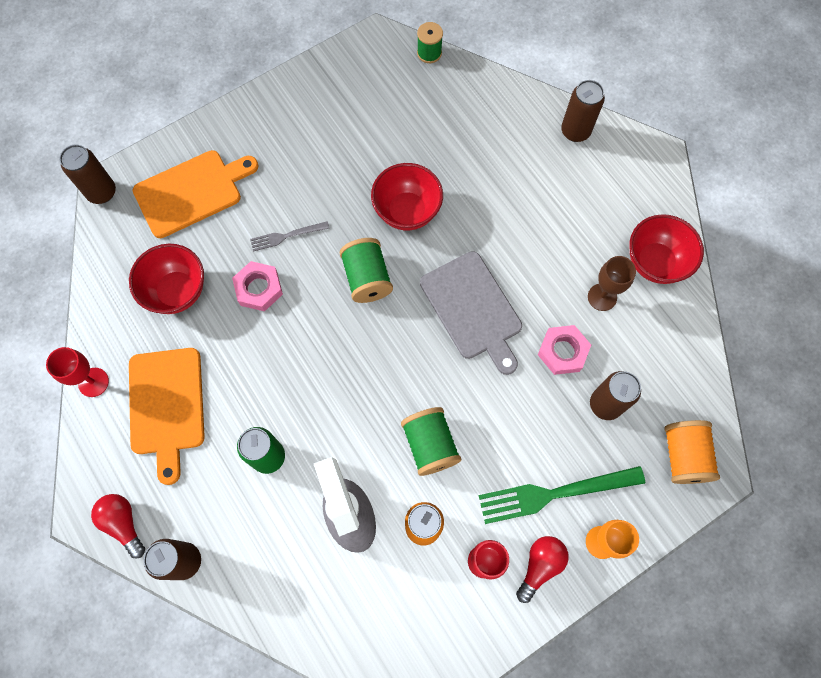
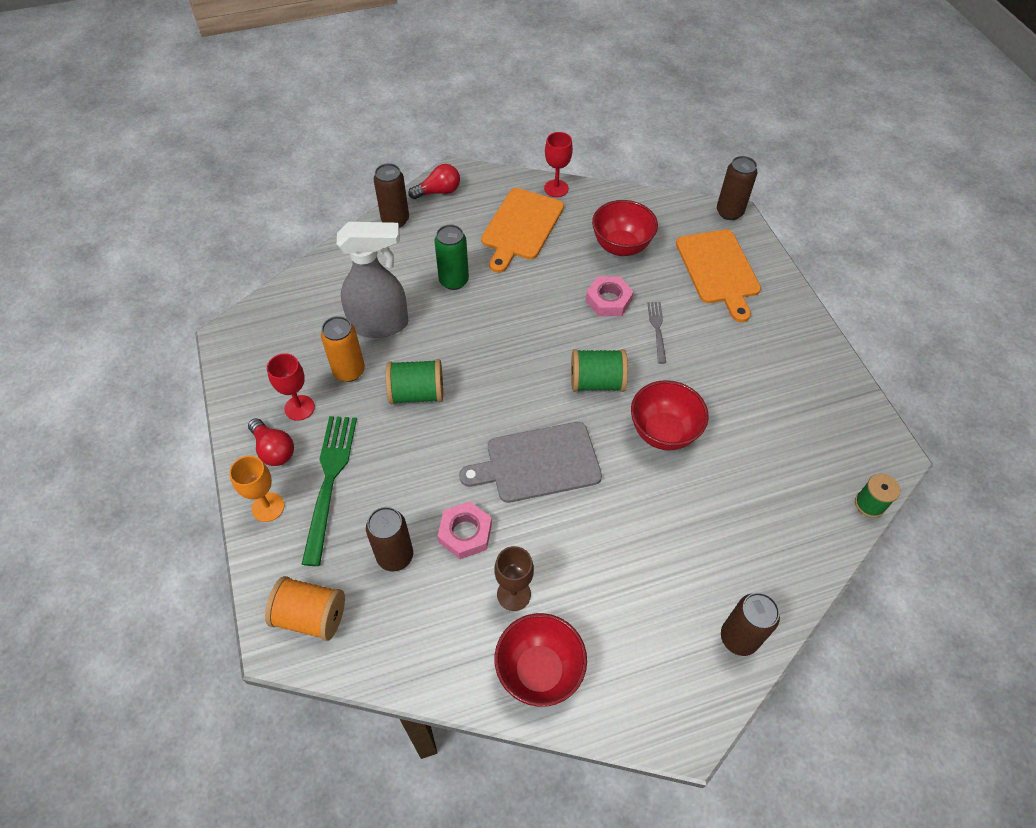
camera: 105 degrees right, 15 degrees down
(167, 405) = (521, 227): orange cutting board -> orange cutting board turned 75 degrees counterclockwise

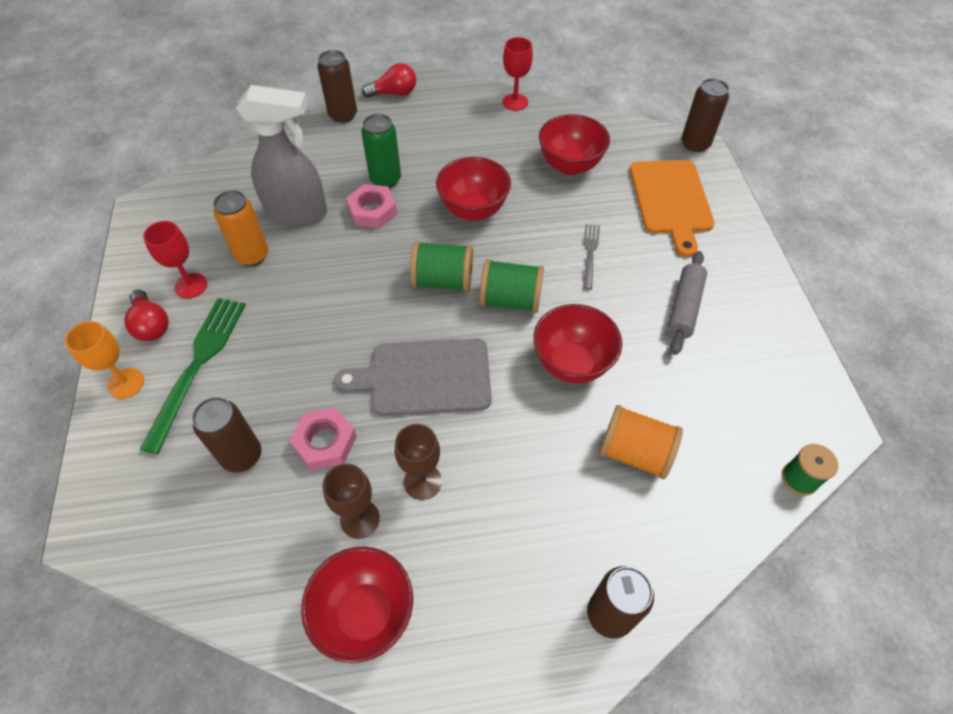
camera: 10 degrees right, 0 degrees up
(311, 616) = (132, 508): orange spool -> orange spool (634, 452)
(417, 393) = (315, 287): green spool -> green spool (443, 281)
(521, 227) = (469, 135): orange cutting board -> none
(543, 301) = (473, 210): none -> red bowl
(559, 554) = (422, 481): none -> brown goblet
(608, 300) = (543, 217): pink nut -> pink nut (372, 211)
(749, 369) = (684, 307): none -> grey rolling pin

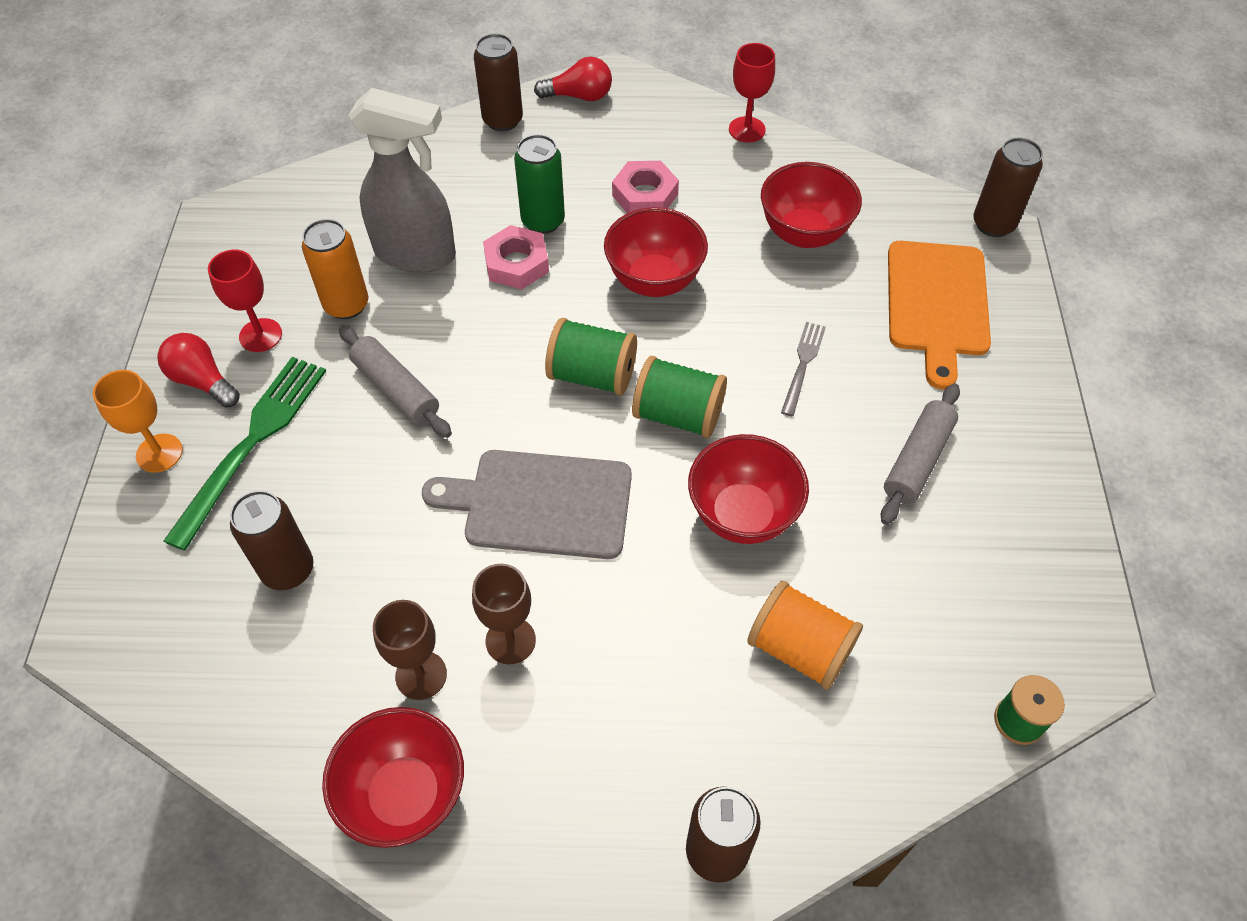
camera: 10 degrees right, 0 degrees up
(151, 325) = (202, 381): red light bulb -> red light bulb turned 150 degrees clockwise
(301, 311) = (396, 389): none -> grey rolling pin
(325, 442) = (395, 569): pink nut -> pink nut (645, 195)

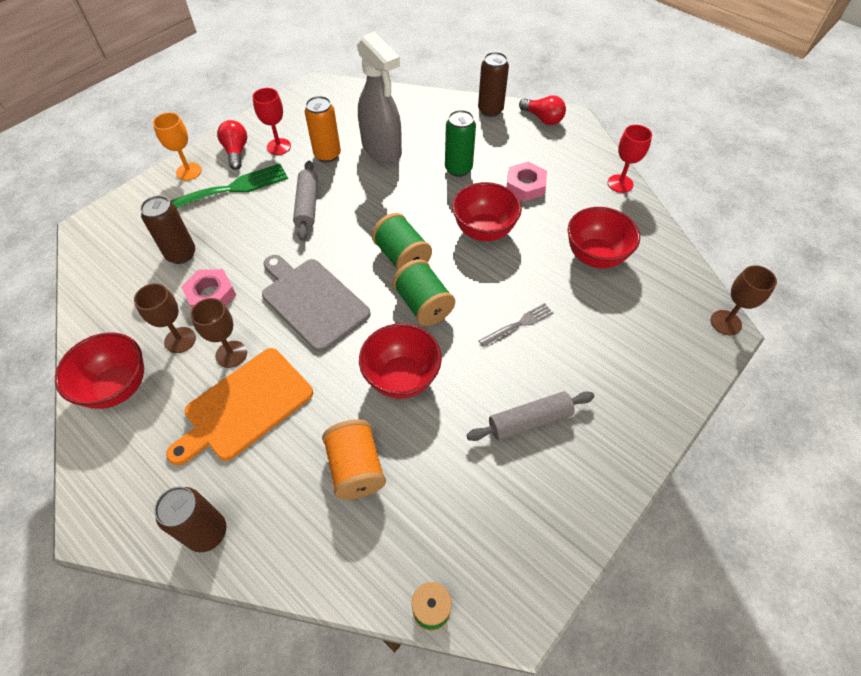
camera: 40 degrees right, 0 degrees up
(516, 263) = (423, 181): pink nut -> pink nut (211, 295)
(937, 303) = (637, 344): orange cutting board -> orange cutting board (245, 406)
(993, 224) = (725, 322): brown can -> brown goblet

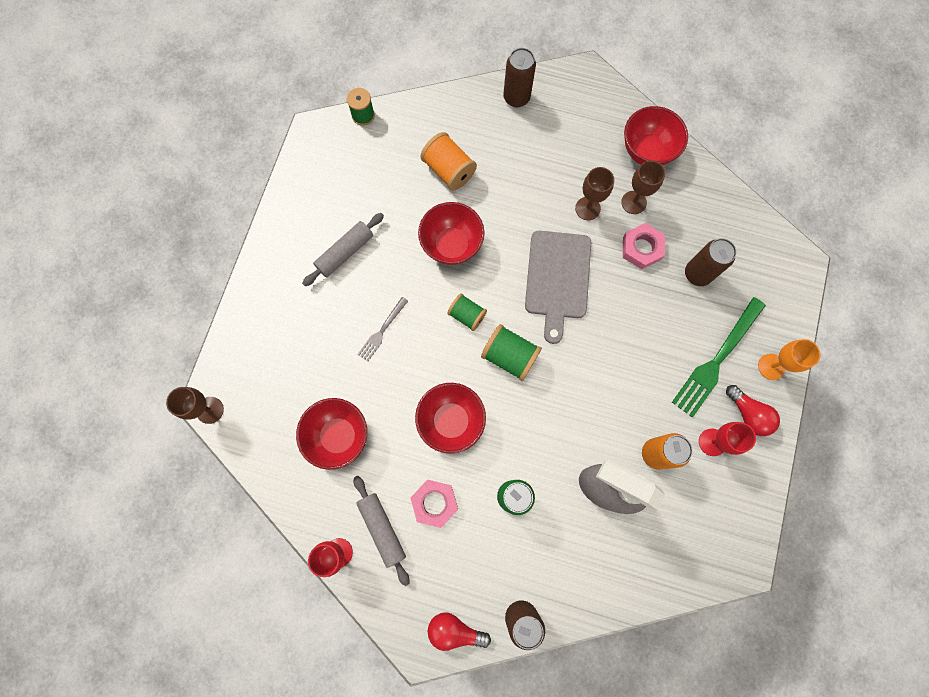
camera: 155 degrees right, 20 degrees up
(245, 406) = (549, 177): orange cutting board -> none
(307, 206) = (629, 376): grey rolling pin -> grey rolling pin (382, 529)
(313, 301) = (557, 278): grey cutting board -> grey cutting board turned 75 degrees clockwise
(423, 305) = (467, 315): green spool -> green spool, size x0.67

